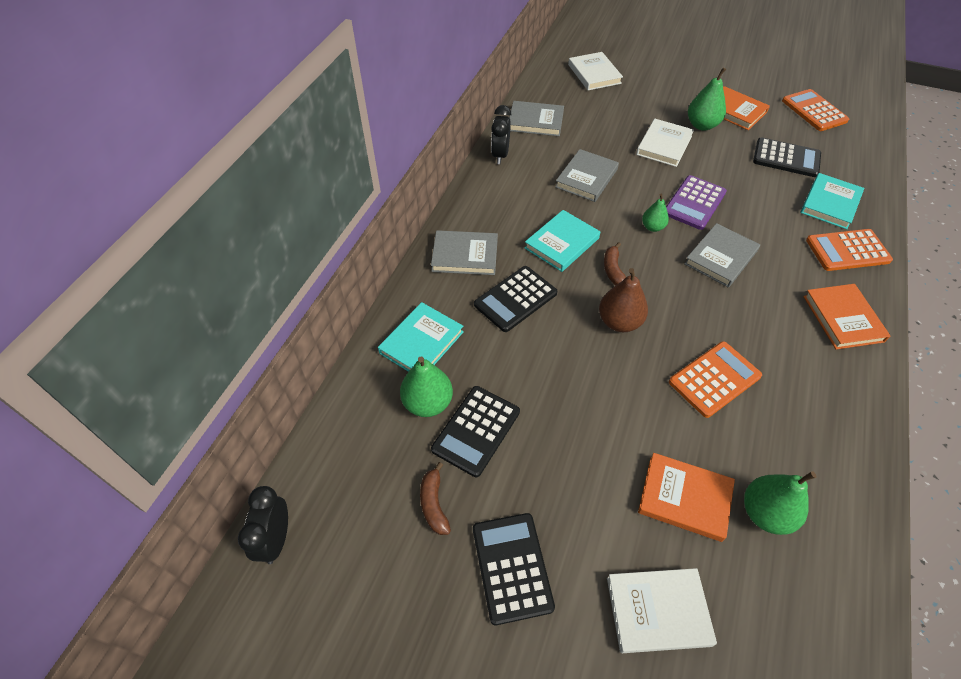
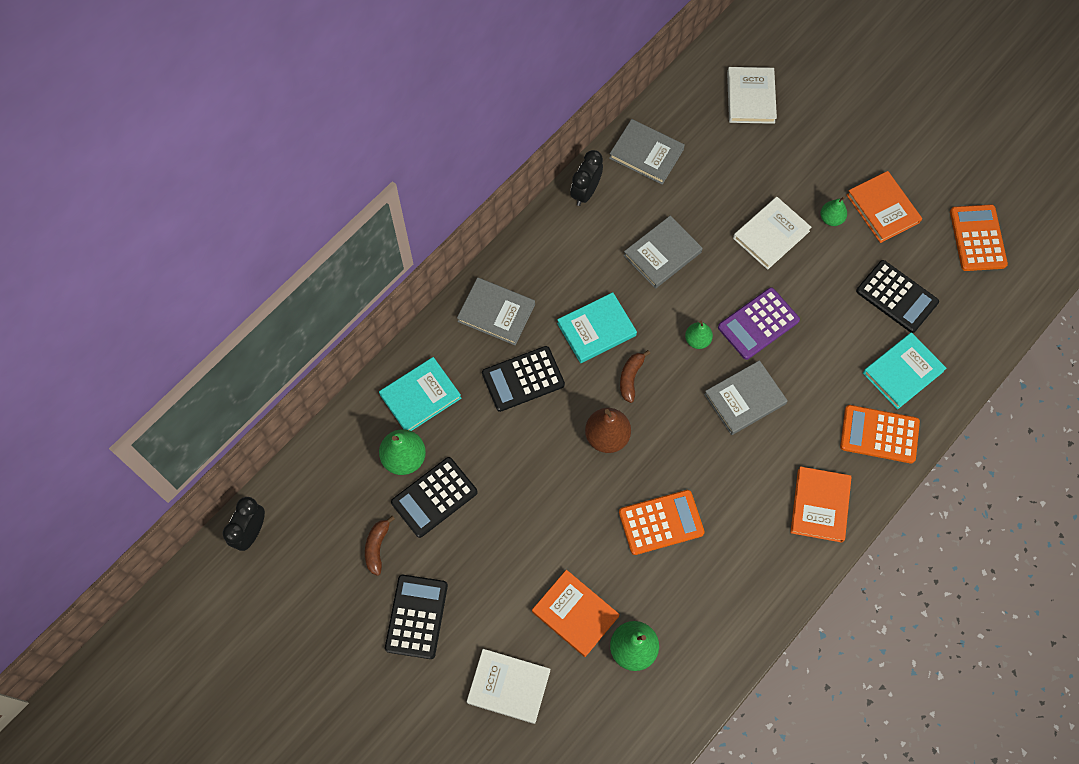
camera: 20 degrees right, 15 degrees up
(701, 125) = (831, 218): green pear -> green pear, size x0.61

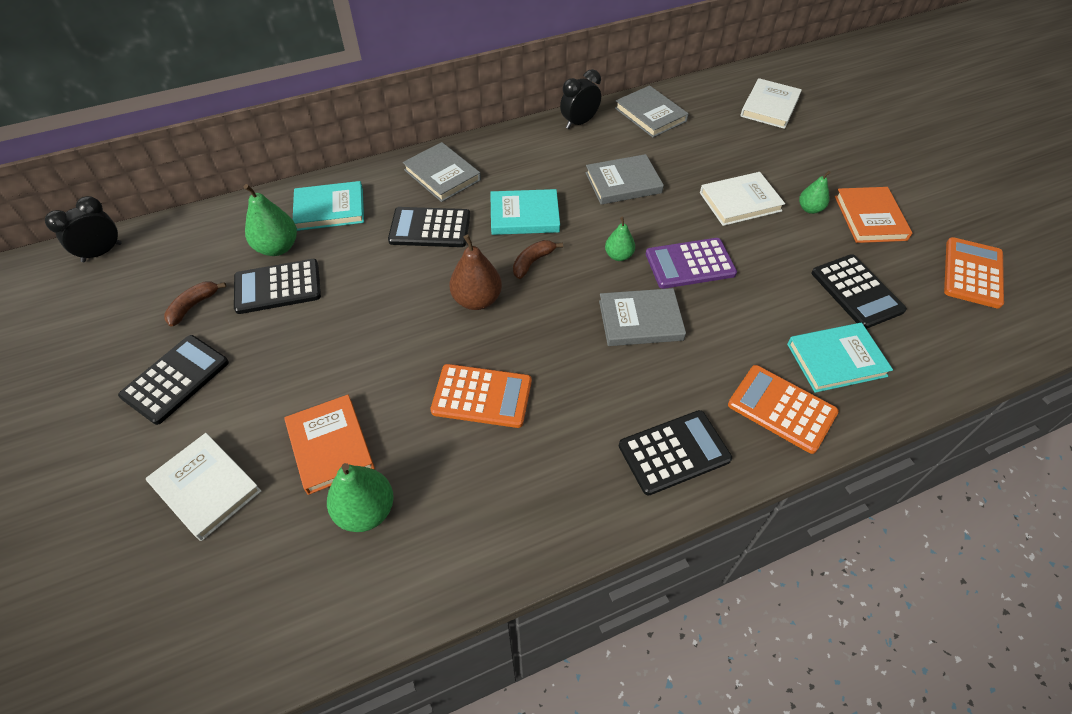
camera: 25 degrees right, 15 degrees down
(819, 505) = (674, 452): orange book -> black calculator

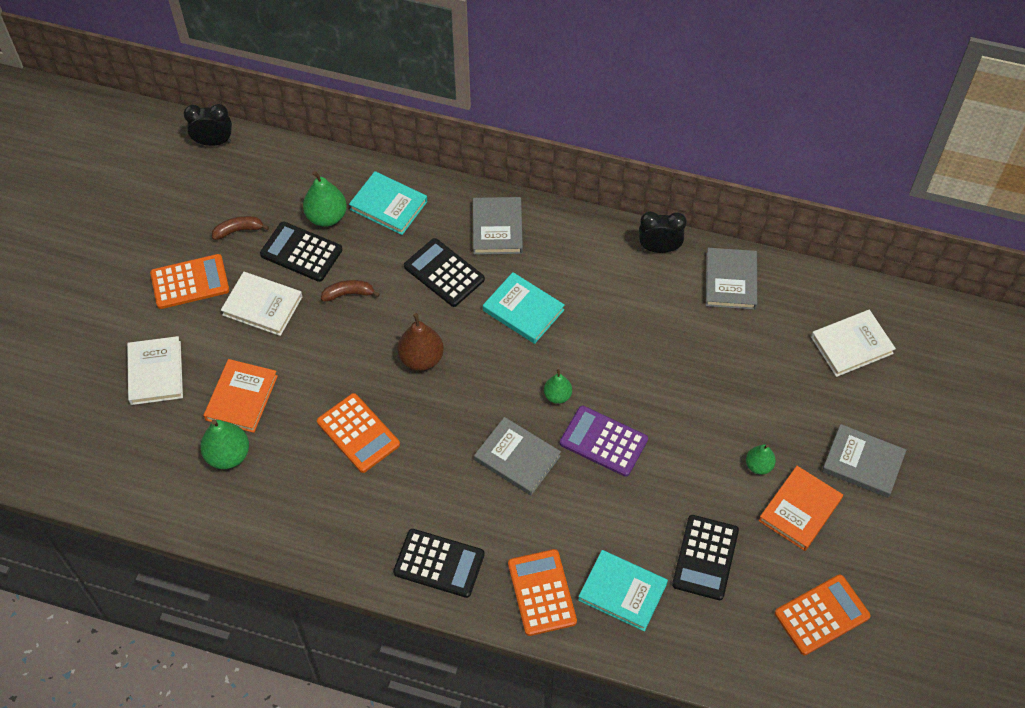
camera: 40 degrees right, 5 degrees up
(175, 379) = (190, 282): black calculator -> orange calculator
(533, 262) = (489, 355): brown banana -> brown banana (348, 294)
(623, 183) = (631, 333): grey book -> grey book (862, 463)
(740, 202) = (707, 418): white book -> white book (262, 306)

